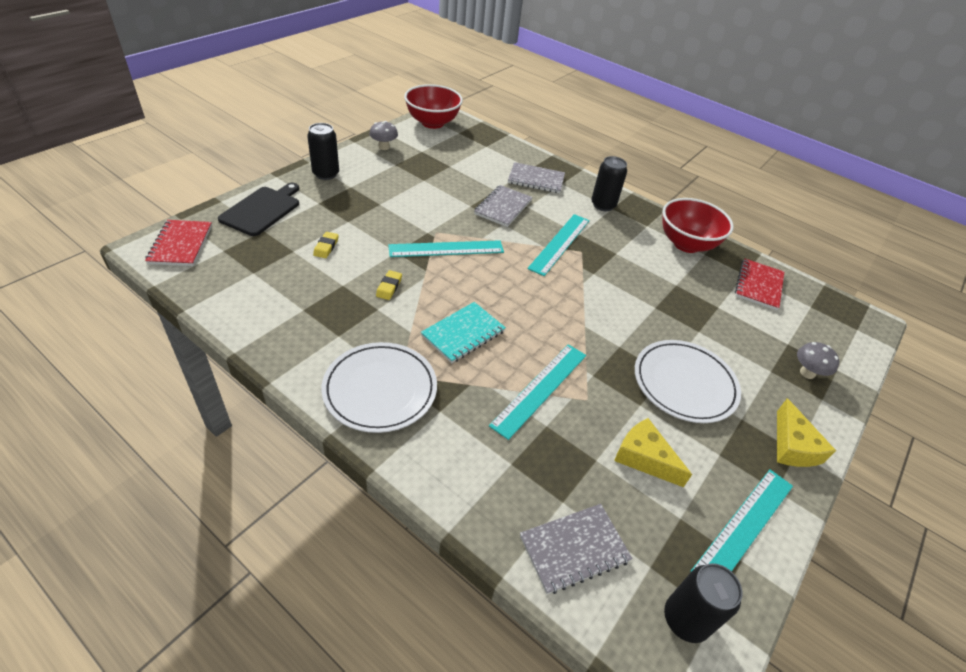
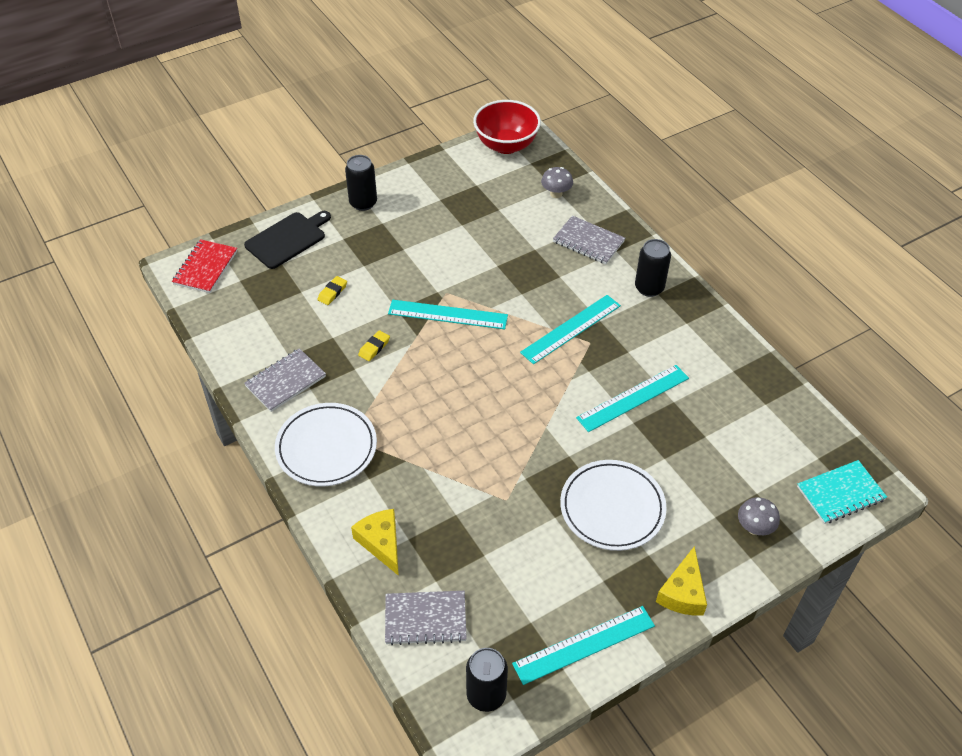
camera: 25 degrees right, 5 degrees up
(384, 147) = (437, 174): grey mushroom -> grey mushroom (556, 194)
(463, 333) = (422, 410): turquoise notebook -> turquoise notebook (840, 493)
(503, 207) = (532, 273): grey notebook -> grey notebook (285, 381)
(540, 389) = (467, 479): turquoise ruler -> turquoise ruler (633, 398)
(644, 458) = (529, 564): yellow cheese -> yellow cheese (381, 543)
(686, 244) = (719, 355): red bowl -> none
(759, 285) = (772, 421): red notebook -> none

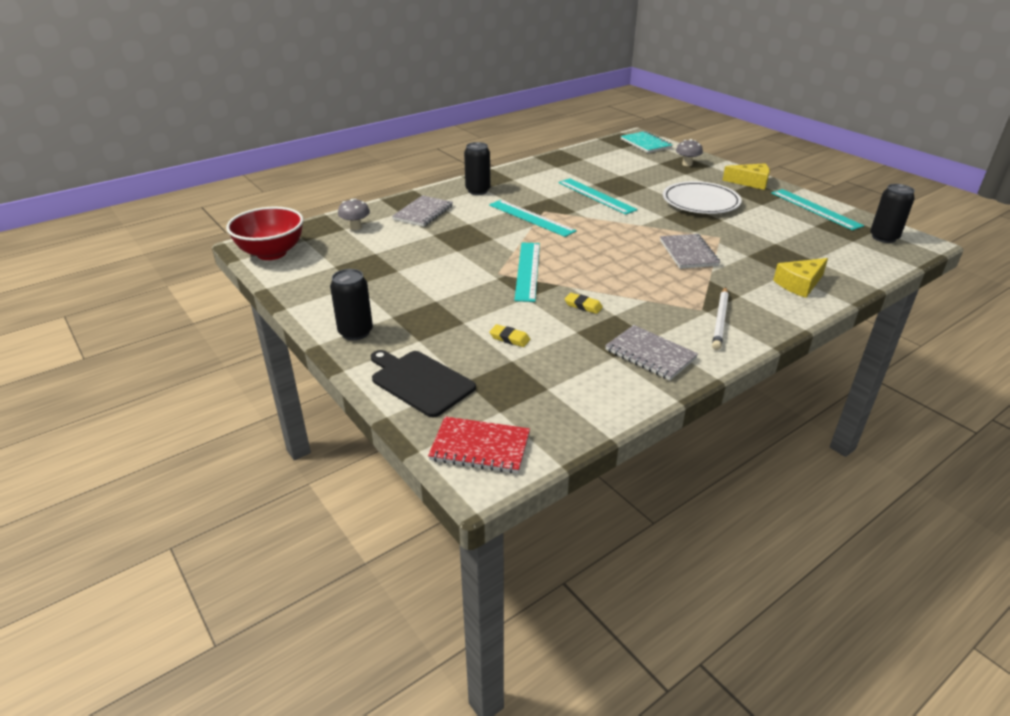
camera: 95 degrees left, 15 degrees down
(326, 447) = (720, 320): white plate -> white pencil
(425, 619) = (849, 261): grey notebook -> grey notebook (688, 253)

